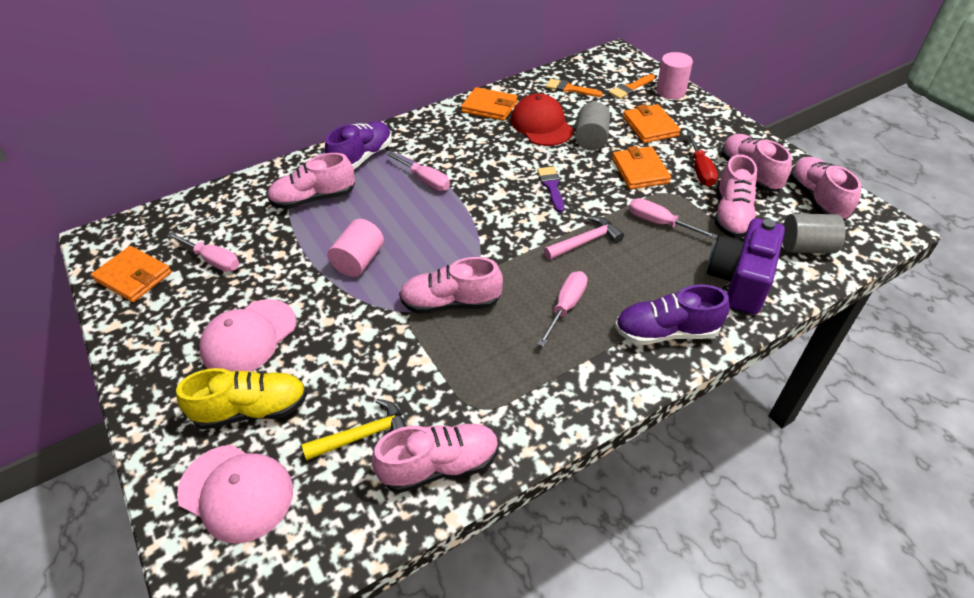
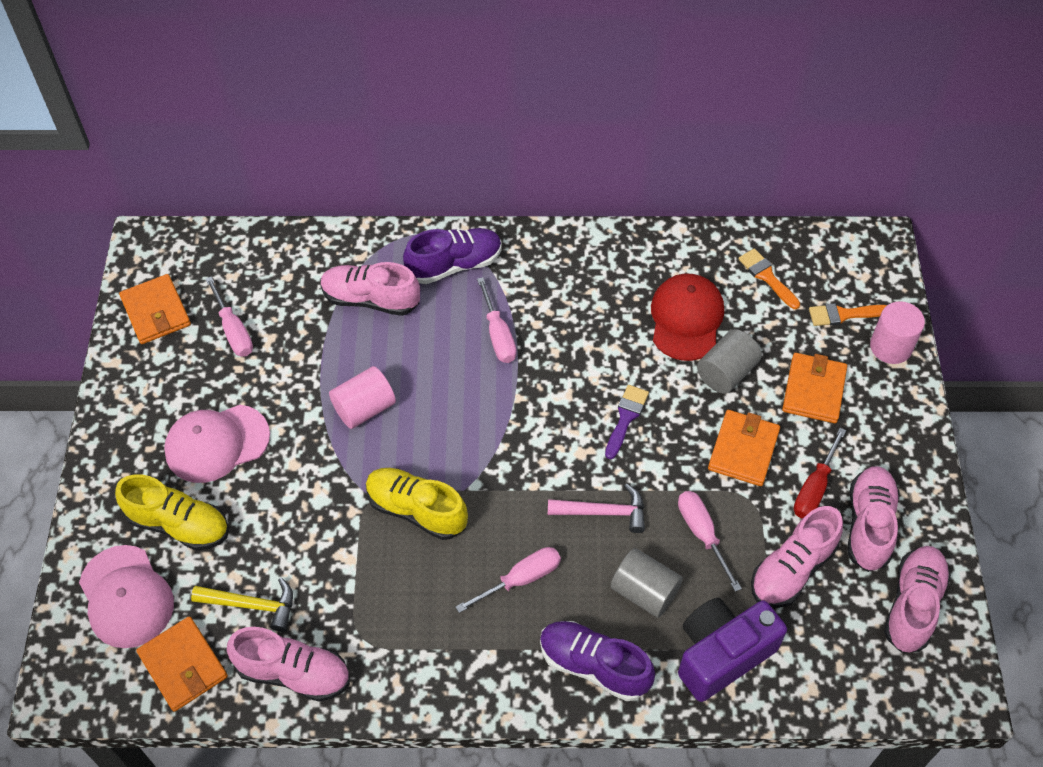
camera: 30 degrees right, 10 degrees up
(451, 303) = (416, 510): pink shoe -> yellow shoe
(489, 107) = (647, 257): orange wallet -> orange wallet (183, 665)
(806, 247) = (835, 657): grey cylinder -> grey cylinder (644, 592)

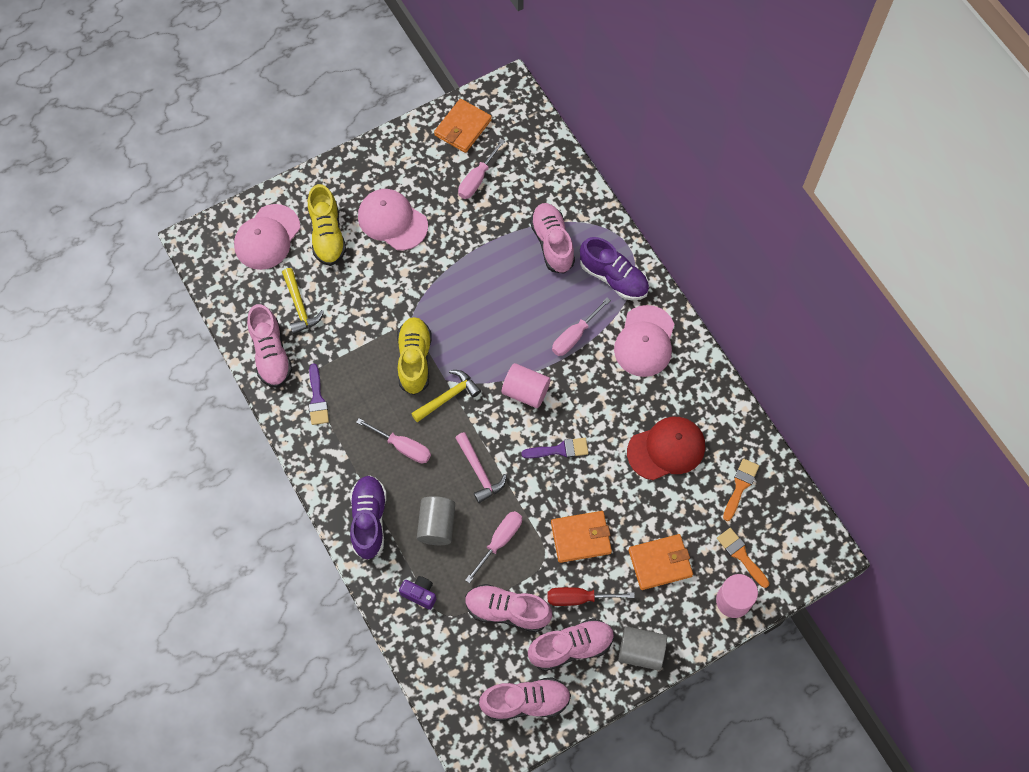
camera: 60 degrees right, 10 degrees up
(183, 665) = (243, 293): orange wallet -> none
(364, 408) = (468, 288): pink cylinder -> pink cylinder (525, 391)
(393, 647) = (317, 399): none -> purple brush
(488, 498) = (448, 397): none -> yellow hammer
(549, 275) = (645, 341): none -> pink cap
(721, 654) = (420, 594): purple camera -> purple camera, size x0.47
(726, 372) = (637, 497): grey cylinder -> grey cylinder (641, 651)

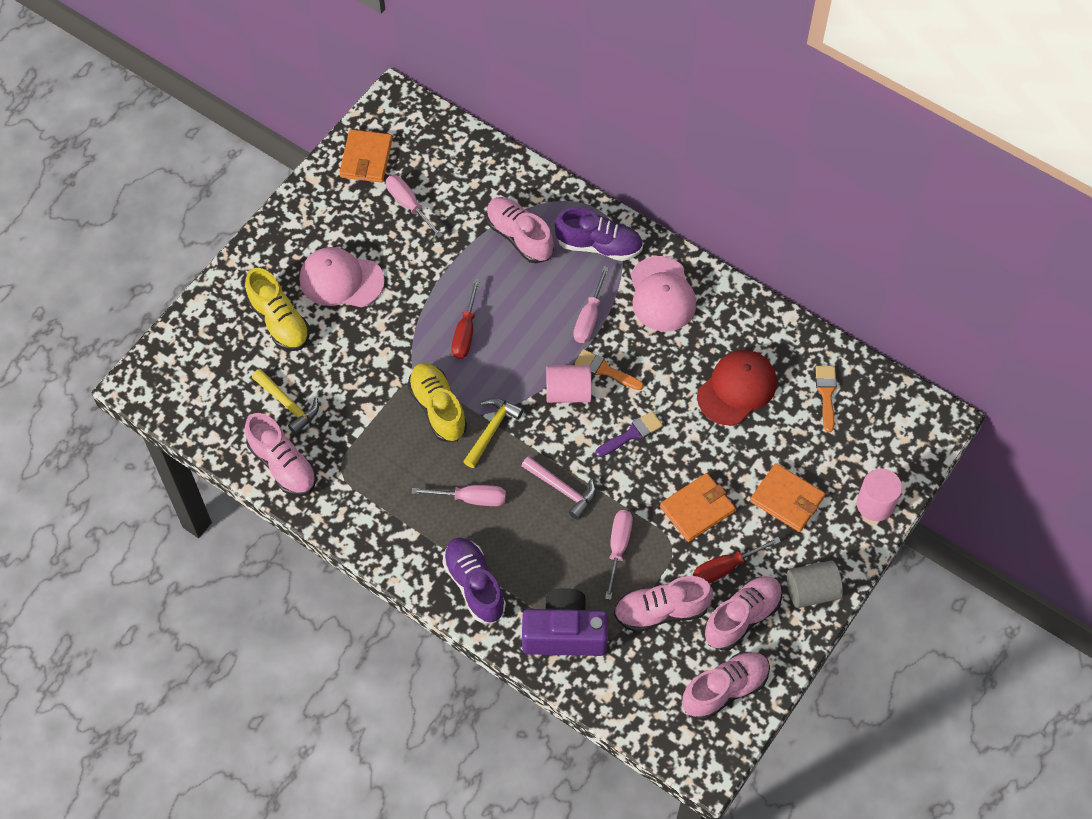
camera: 25 degrees left, 5 degrees down
(267, 237) = (215, 349): pink cap -> none
(317, 399) = (356, 489): purple brush -> none
(420, 594) = (564, 634): purple camera -> purple camera, size x2.11
(437, 525) = (546, 560): grey cylinder -> none
(468, 306) = (465, 333): none -> red screwdriver
(477, 180) = (408, 204): pink screwdriver -> pink screwdriver turned 135 degrees clockwise
(660, 563) = (787, 499): orange wallet -> orange wallet turned 75 degrees clockwise
(741, 555) = (860, 458): orange brush -> orange brush (605, 370)

